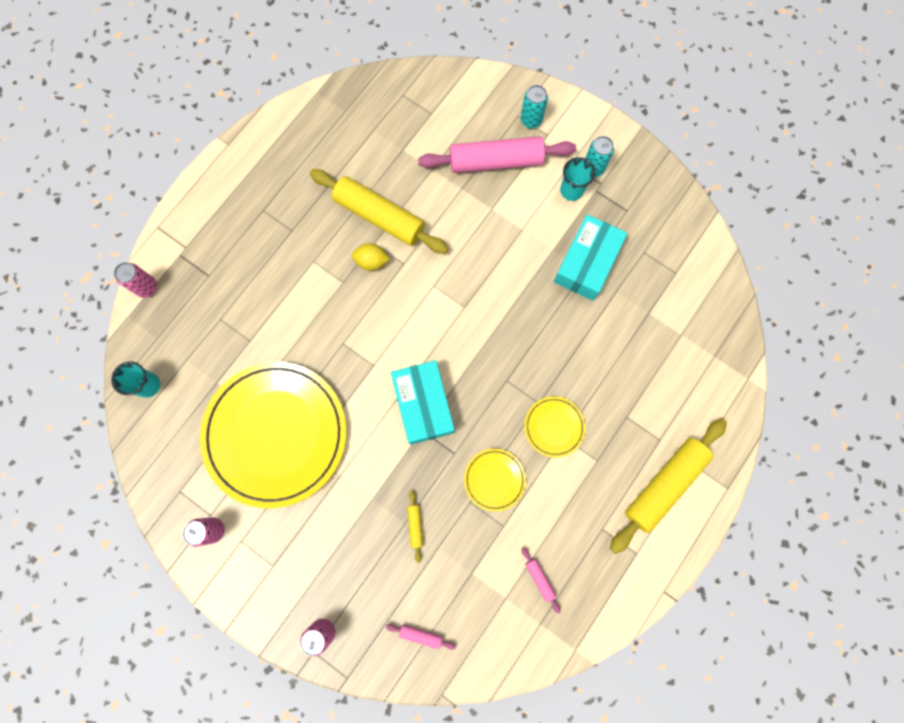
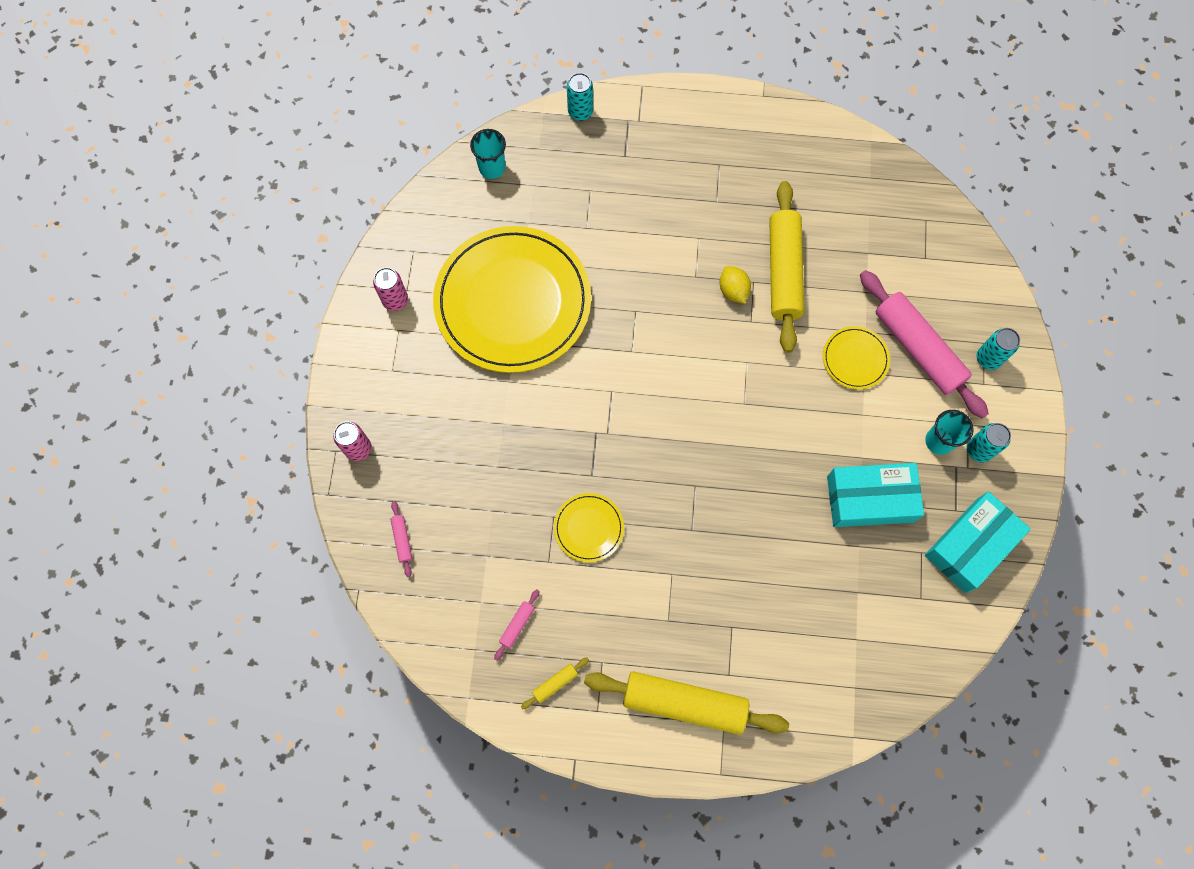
camera: 60 degrees right, 5 degrees down
(147, 287) = (580, 112): pink can -> turquoise can
(415, 526) = (501, 477): yellow rolling pin -> yellow rolling pin (555, 683)
(423, 404) = (621, 419): turquoise box -> turquoise box (971, 545)
(554, 427) = (676, 558): yellow plate -> yellow plate (855, 359)

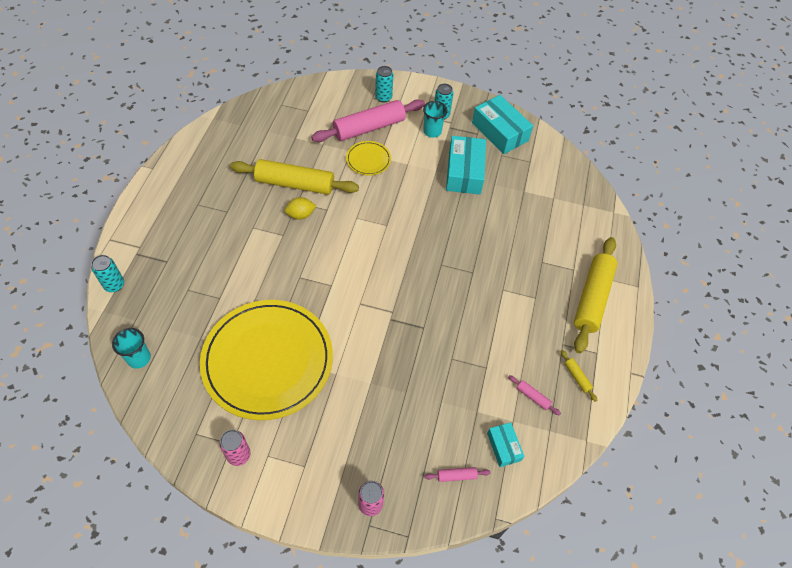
camera: 85 degrees left, 15 degrees down
(445, 593) = (503, 447): none -> turquoise box
(588, 528) = (463, 336): yellow plate -> none

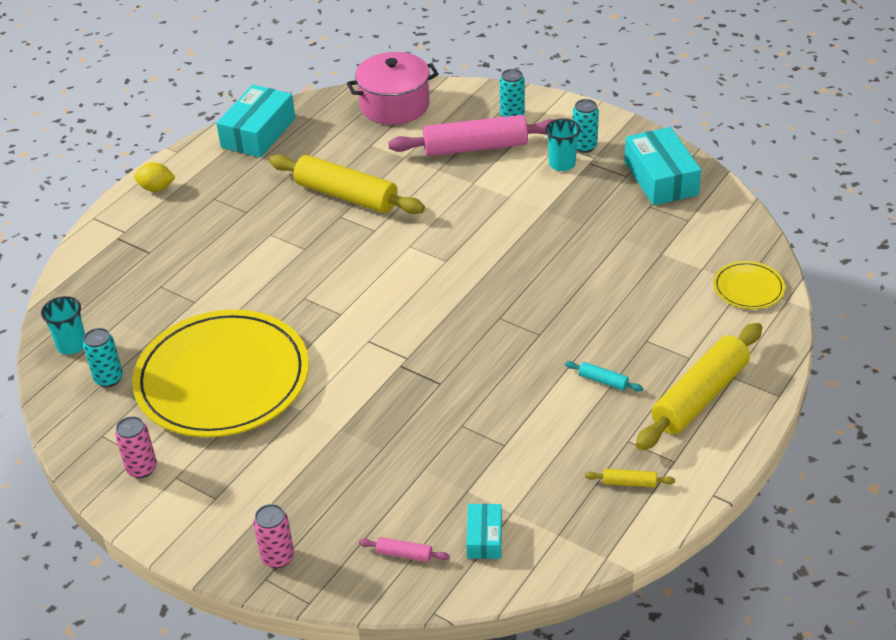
camera: 25 degrees right, 15 degrees down
(114, 285) = (77, 265): turquoise can -> turquoise can (109, 378)
(299, 102) = (394, 105): none -> pink pot
(301, 215) = (337, 230): yellow lemon -> yellow lemon (156, 188)
(368, 159) = (457, 183): yellow plate -> yellow plate (748, 288)
(464, 172) = (585, 218): turquoise box -> turquoise box (258, 133)
(528, 300) = (603, 381): none -> turquoise rolling pin
(533, 397) = (554, 491): pink rolling pin -> none
(577, 377) = (629, 483): yellow rolling pin -> yellow rolling pin turned 75 degrees counterclockwise

